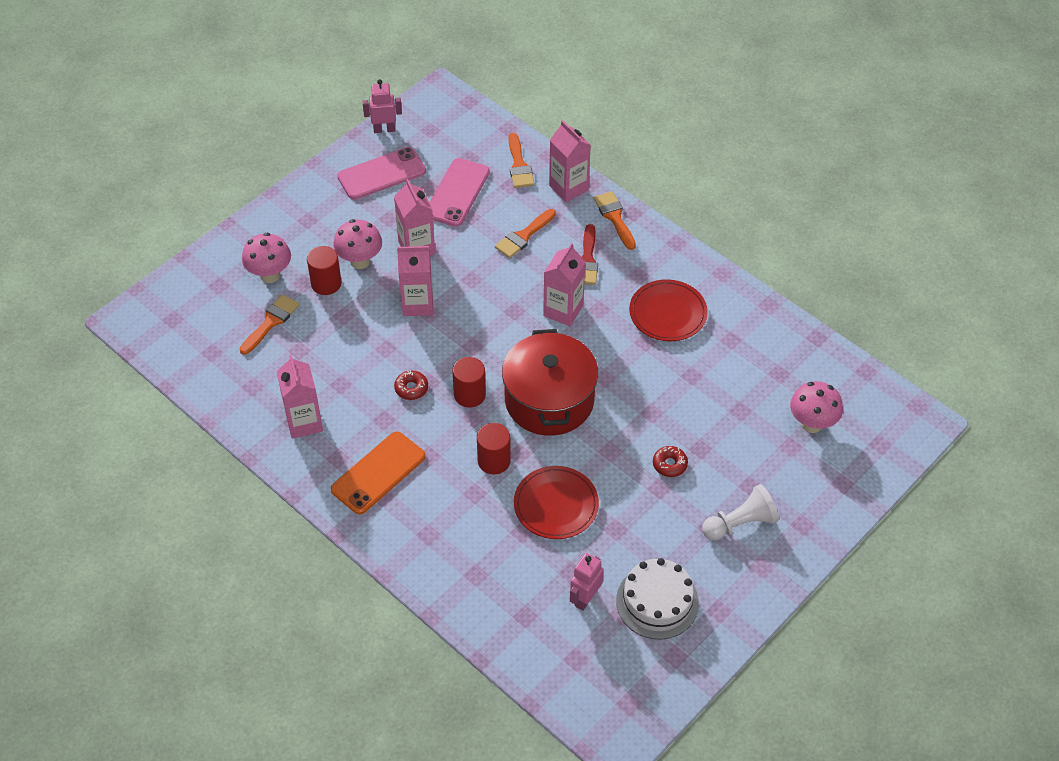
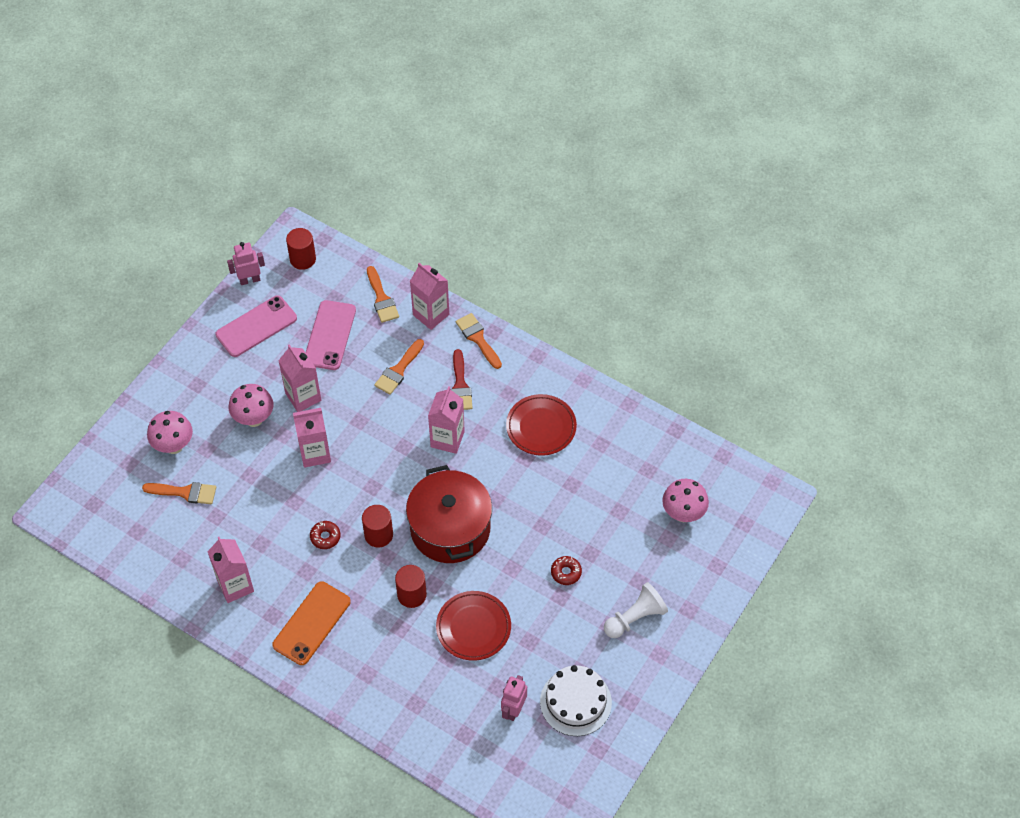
camera: 10 degrees left, 5 degrees up
(271, 322) = (185, 492): orange brush -> orange brush turned 75 degrees clockwise
(326, 283) = (227, 446): red cylinder -> red cylinder (303, 259)

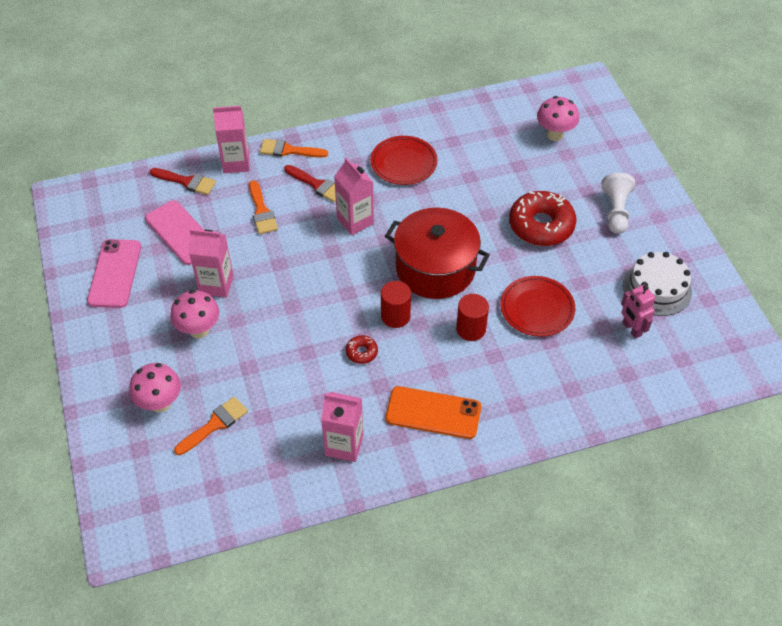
camera: 50 degrees left, 5 degrees down
(249, 280) = (66, 250): pink robot -> none
(303, 259) = (91, 205): red cylinder -> none
(311, 623) = (433, 413): orange phone -> orange phone turned 60 degrees counterclockwise
(315, 453) = (277, 310): pink carton -> none
(381, 298) = (186, 182): orange brush -> red brush
(566, 572) = (541, 225): red donut -> red donut, size x2.25

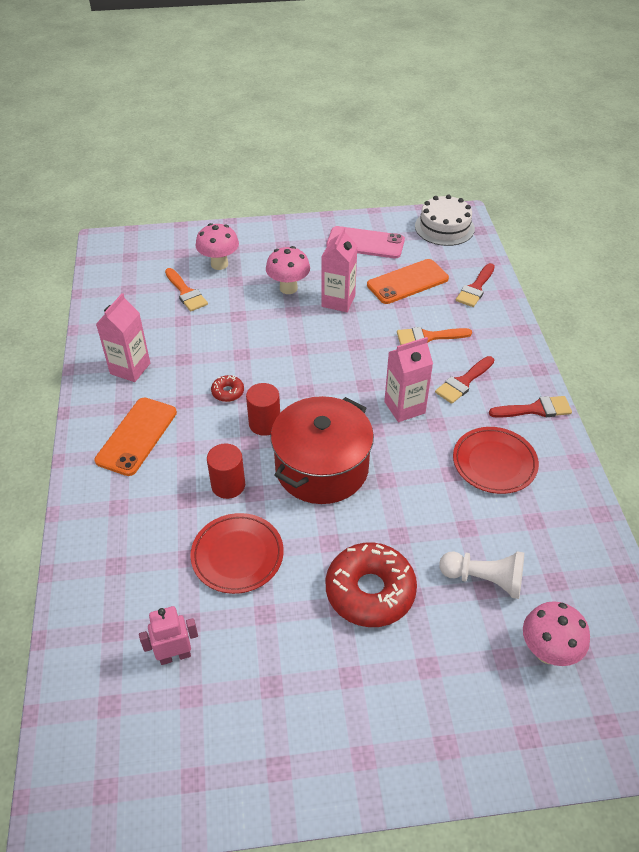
camera: 100 degrees right, 5 degrees down
(180, 233) = (407, 282): pink phone -> orange phone
(236, 163) = (500, 323): pink carton -> none
(288, 150) = (519, 364): orange brush -> none
(341, 140) = (535, 409): none -> red brush
(615, 211) = (383, 696): white pawn -> white pawn (484, 579)
(657, 288) = (231, 710): white cake -> white cake (444, 227)

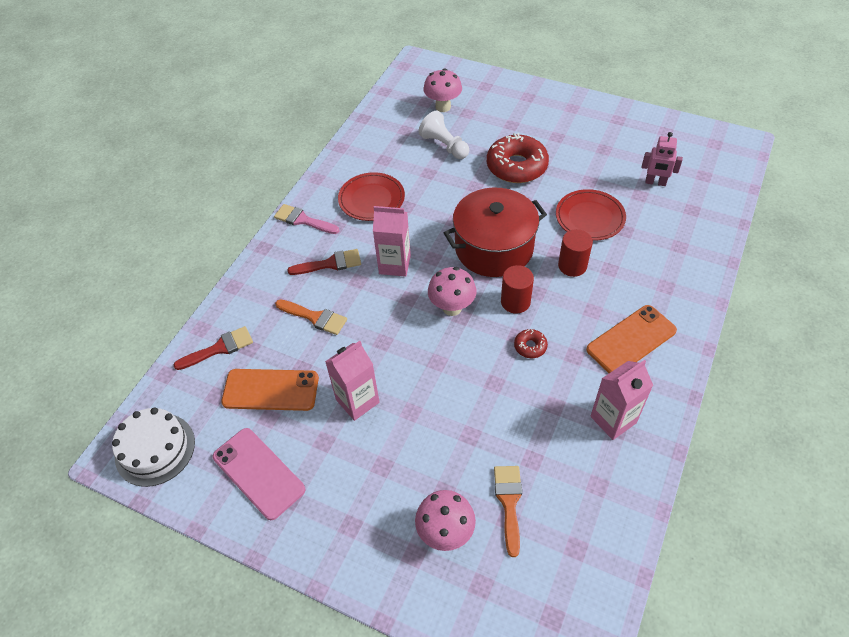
camera: 145 degrees left, 5 degrees up
(288, 288) = (393, 447): pink mushroom -> pink mushroom (452, 308)
(535, 409) = (303, 220): red brush -> pink brush

